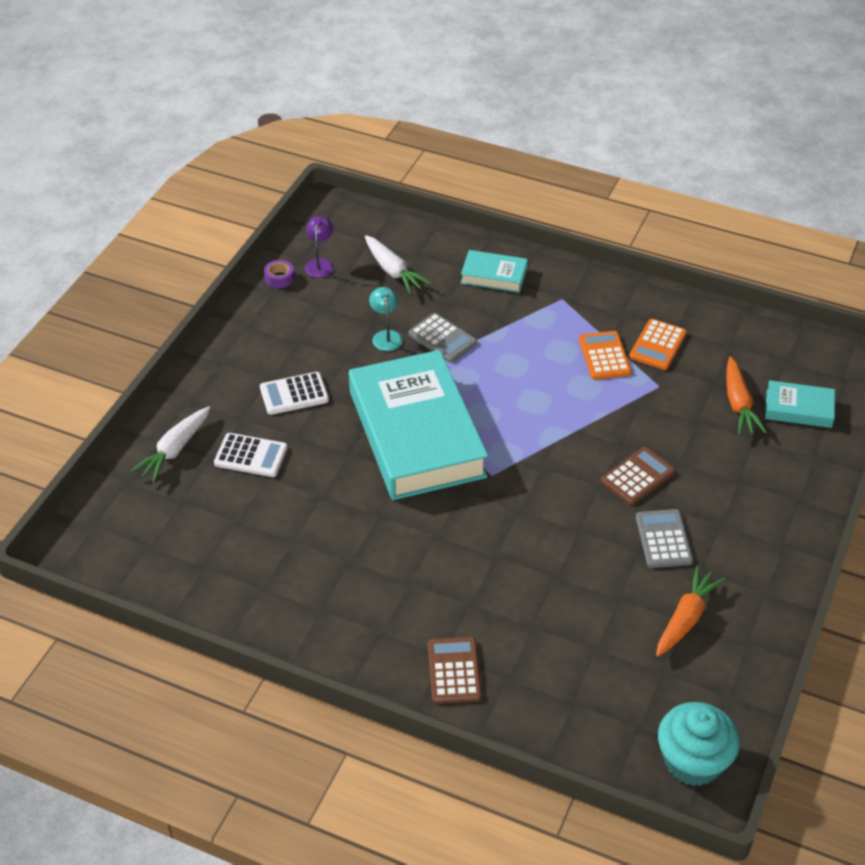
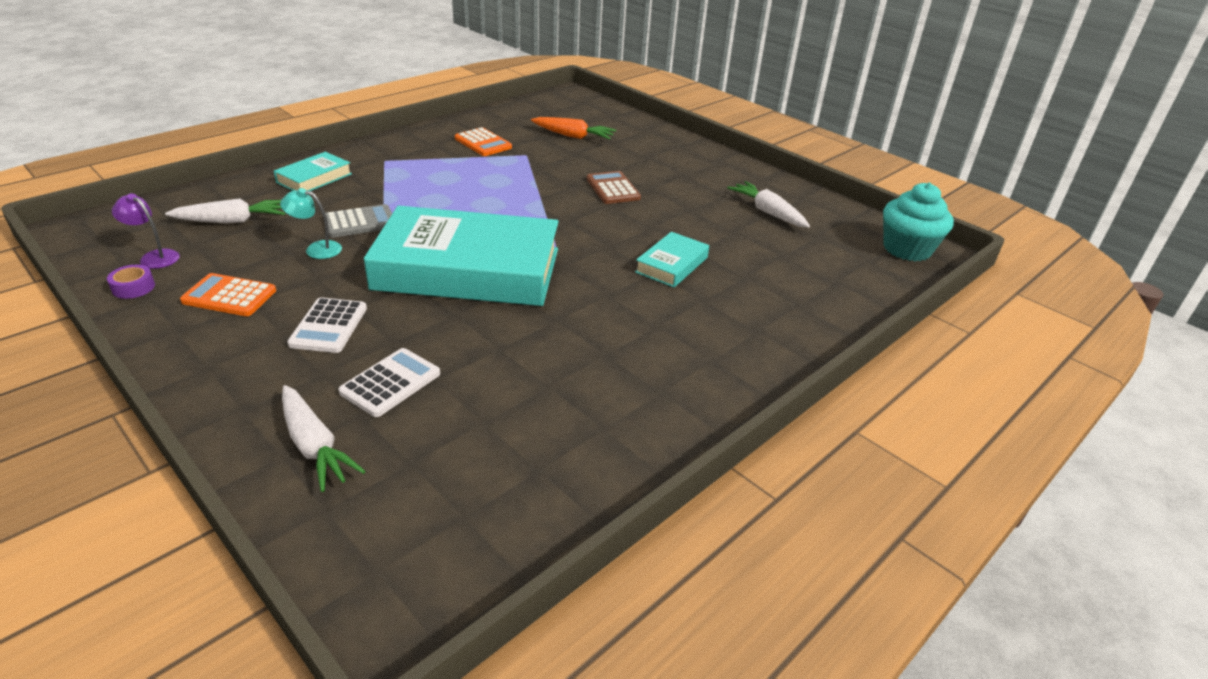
camera: 70 degrees left, 10 degrees down
(454, 671) = (779, 330): brown calculator -> none
(604, 356) = (470, 164): orange calculator -> orange calculator (229, 296)
(663, 539) = (684, 198): grey calculator -> none
(686, 618) = (768, 212): orange carrot -> white carrot
(798, 408) = (596, 121): turquoise book -> turquoise book (671, 265)

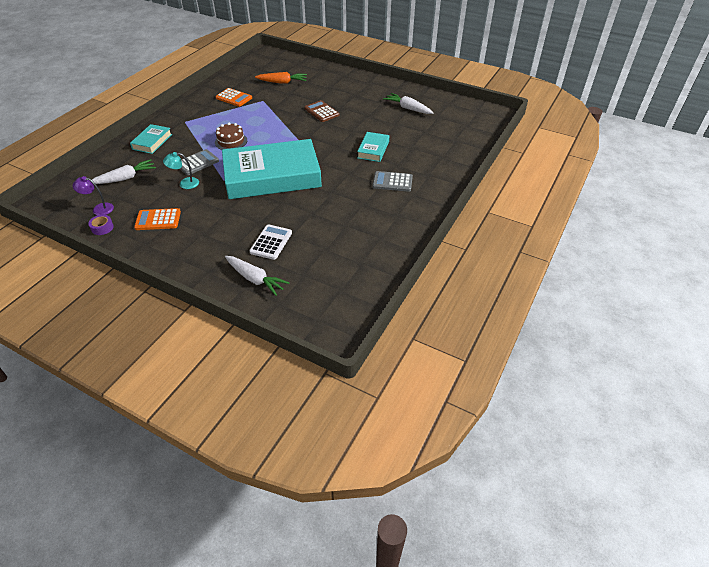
camera: 15 degrees left, 10 degrees up
(329, 326) = (221, 223): white calculator -> none
(436, 202) = (231, 141): none -> brown cake
(680, 327) = (392, 182): none -> grey calculator
(907, 249) = (482, 115): turquoise cupcake -> none

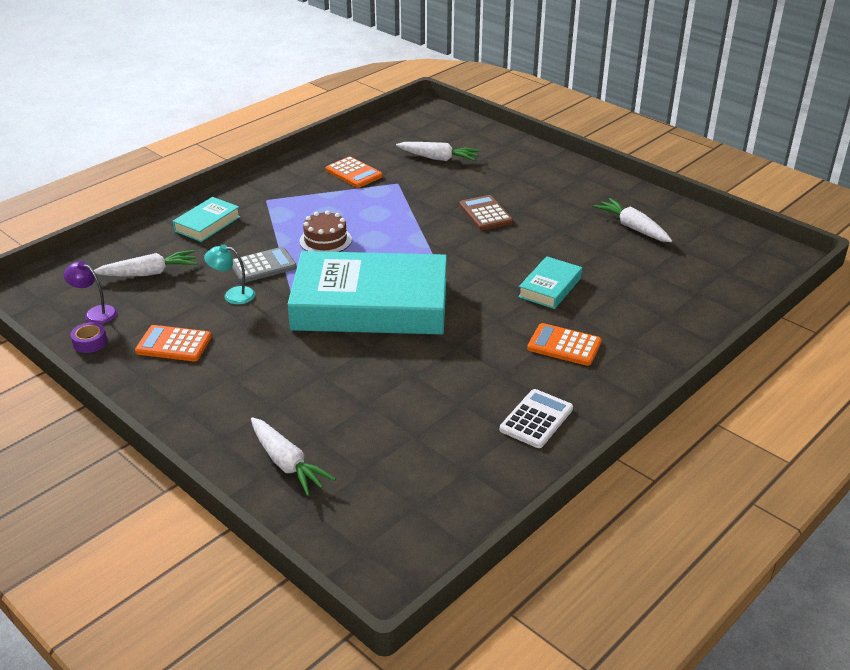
camera: 15 degrees right, 10 degrees down
(271, 242) = (332, 410): white calculator -> white calculator (536, 419)
(282, 82) = (438, 158): orange carrot -> white carrot
(392, 182) = (564, 345): grey calculator -> orange calculator

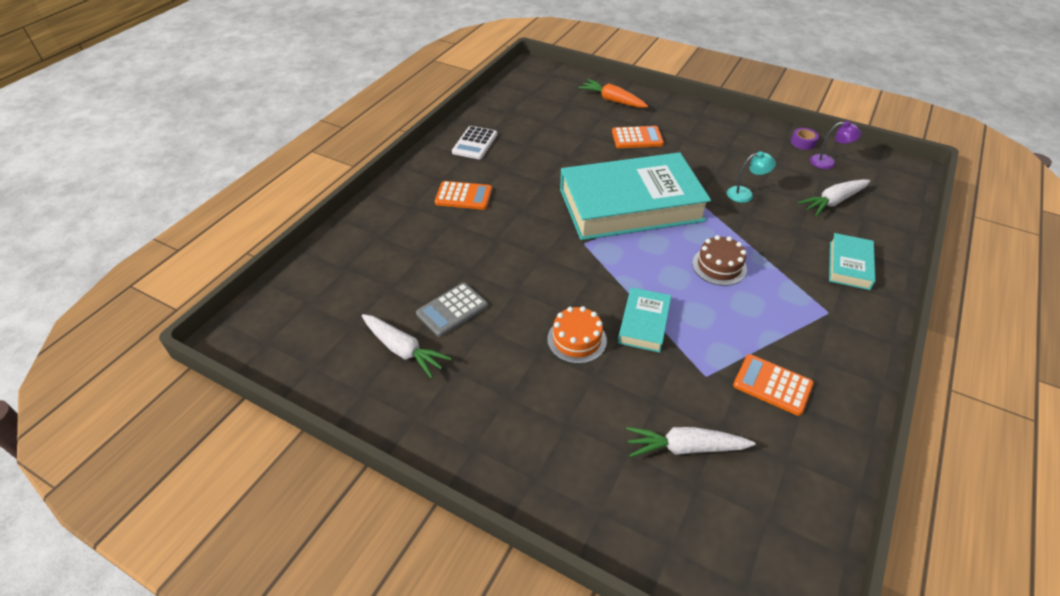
camera: 165 degrees right, 10 degrees up
(174, 344) = (746, 150): orange calculator -> orange calculator (637, 138)
(263, 266) = (749, 226): grey calculator -> grey calculator (452, 310)
(287, 463) = (612, 100): white carrot -> orange carrot
(485, 214) = (576, 340): brown calculator -> orange cake
(550, 287) = (484, 249): turquoise book -> turquoise book (644, 323)

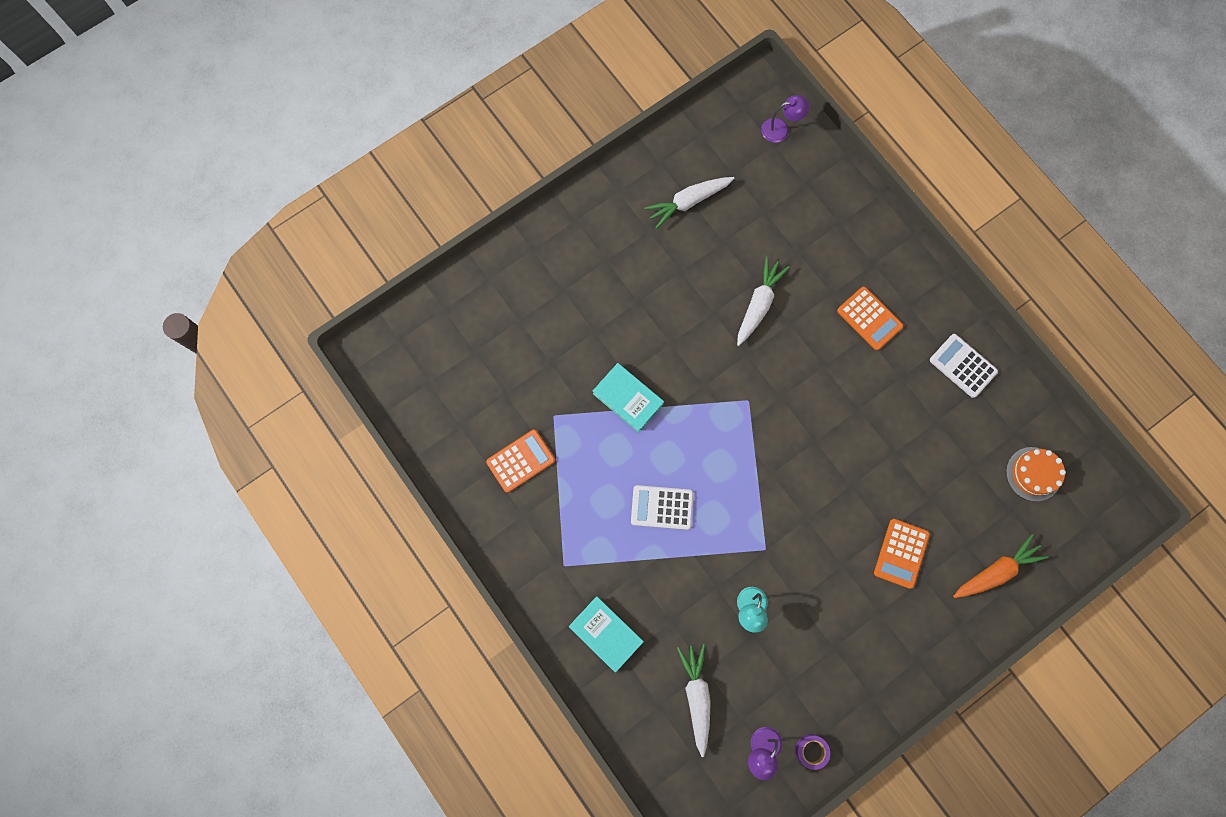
camera: 115 degrees right, 30 degrees up
(286, 304) = (781, 129): none -> purple lamp
(452, 310) = (715, 252): grey calculator -> none
(463, 196) = (869, 318): orange calculator -> orange calculator turned 75 degrees counterclockwise
(576, 340) = (636, 336): orange cake -> orange cake (1033, 474)
(630, 205) = (784, 476): turquoise book -> none
(685, 447) = (504, 361): white carrot -> white carrot (759, 304)
(719, 266) = (662, 507): brown cake -> white calculator

